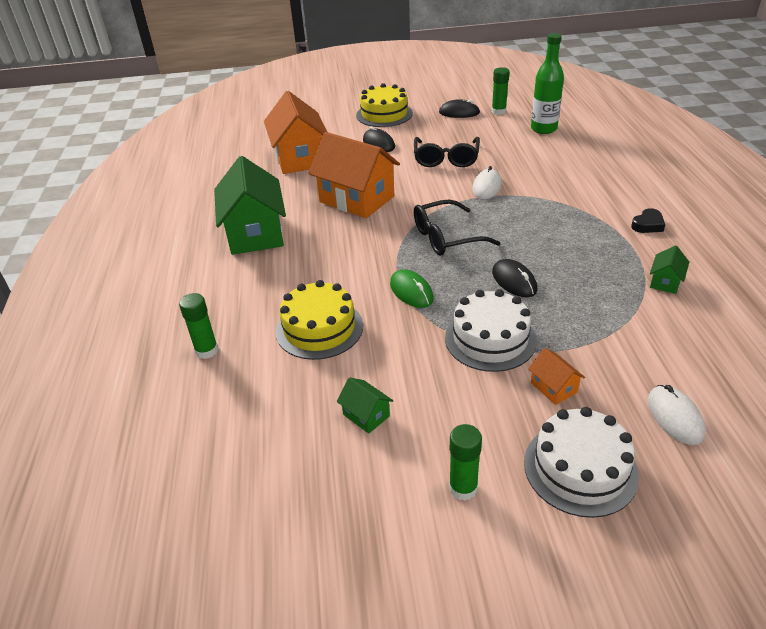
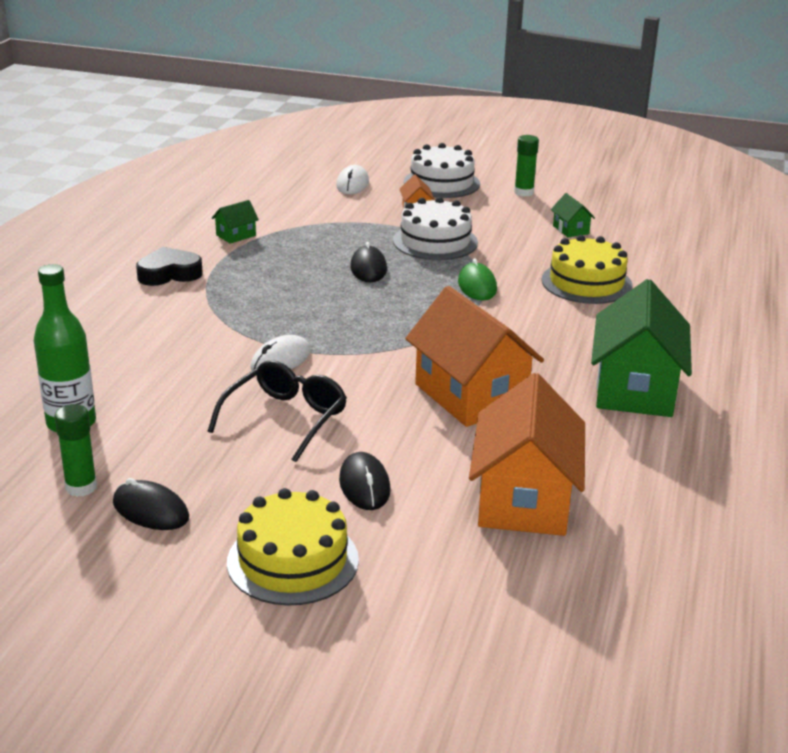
camera: 160 degrees left, 10 degrees down
(206, 351) = (704, 294): green glue stick -> none
(446, 237) = (395, 320): black glasses -> none
(648, 225) = (169, 274): black heart -> black heart, size x1.52

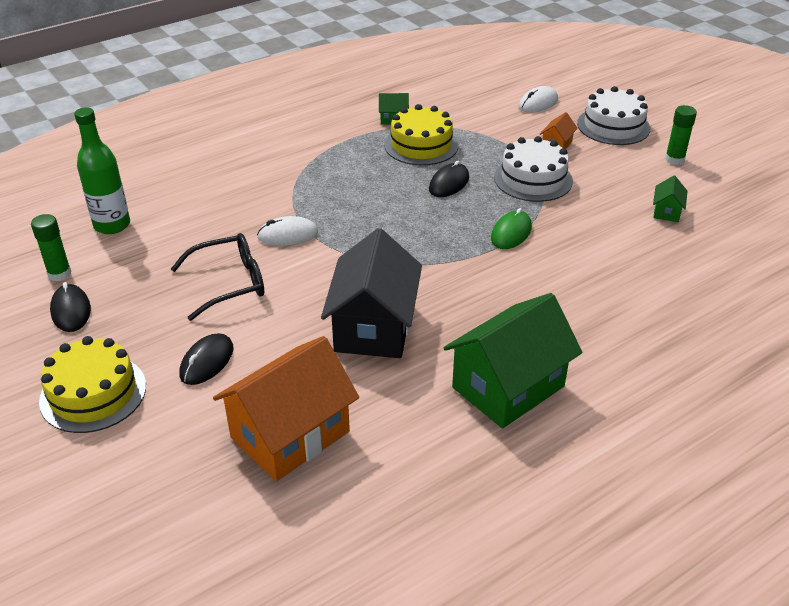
camera: 40 degrees right, 10 degrees up
(169, 274) = (310, 134): black heart -> none
(470, 395) = (373, 327): orange house -> black house
(586, 283) = (608, 268): yellow cake -> yellow cake (421, 145)

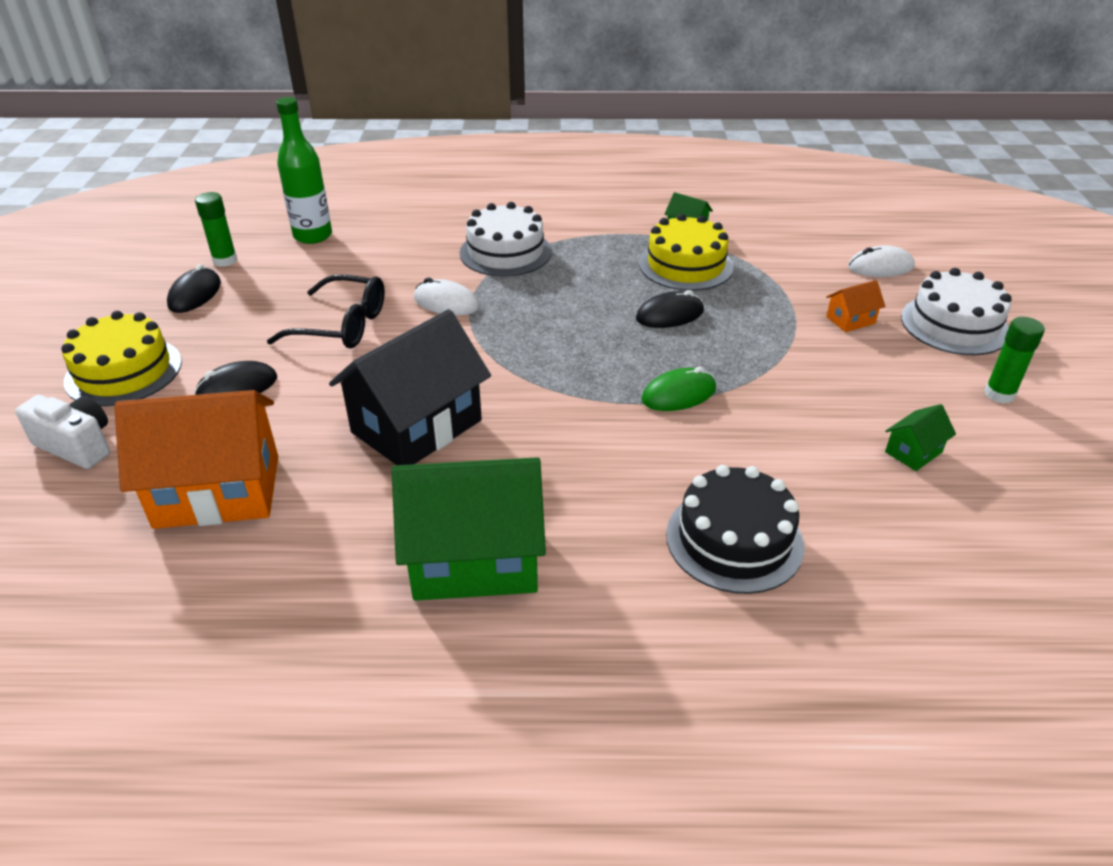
camera: 35 degrees right, 0 degrees up
(133, 461) = (77, 445): none -> white camera
(533, 179) = (775, 347): white cake -> white cake (505, 252)
(631, 303) = (734, 540): none -> black cake

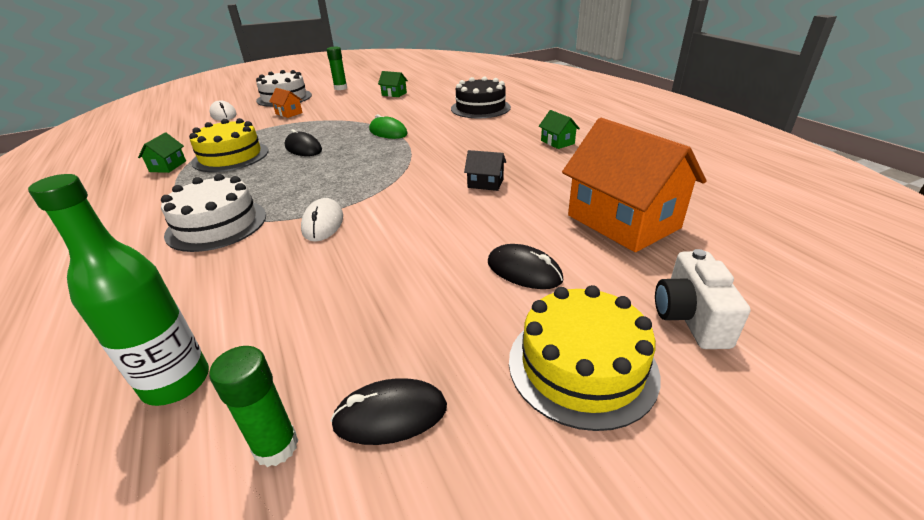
camera: 115 degrees left, 5 degrees down
(342, 325) = (390, 259): black glasses -> none
(416, 426) = (485, 183): black house -> black house, size x0.43
(474, 559) = (557, 142): green house -> green house, size x0.43

